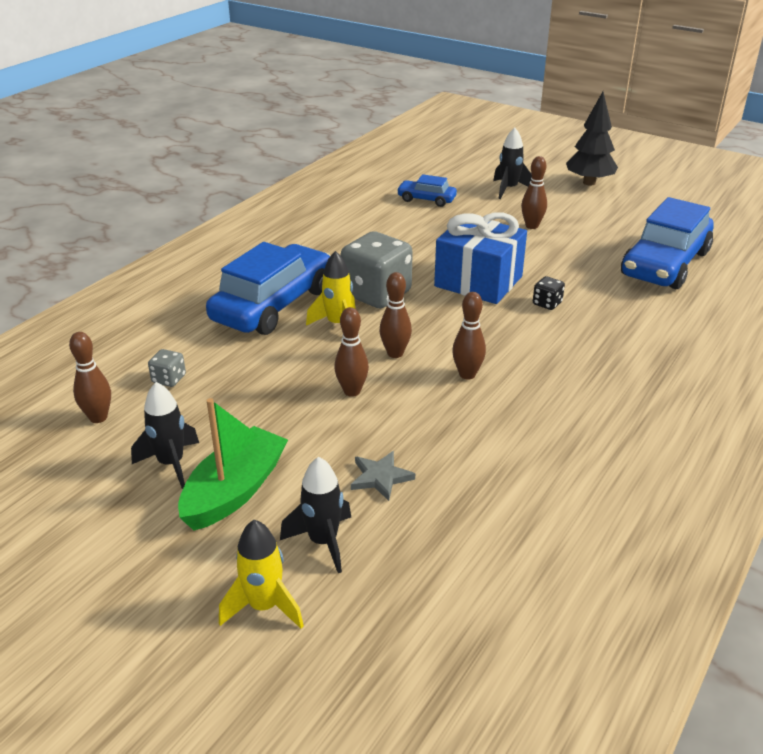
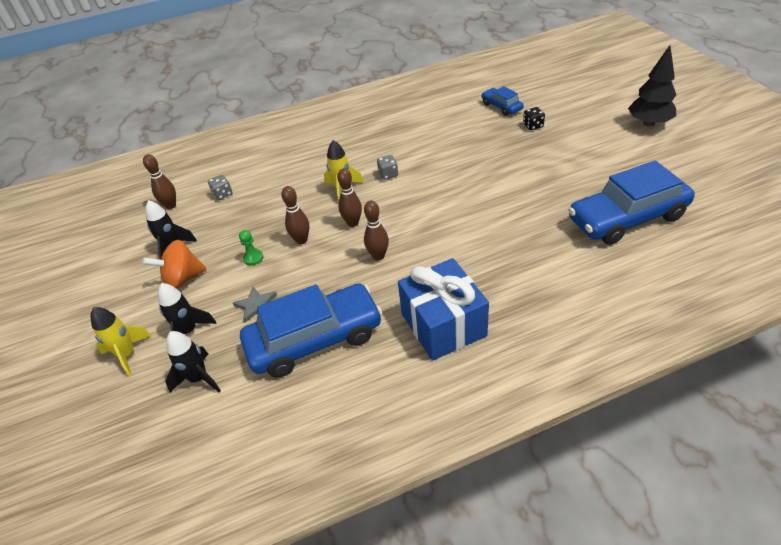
camera: 40 degrees right, 10 degrees up
(235, 490) = (183, 279): green boat -> orange spinning top
(273, 304) = (322, 162): blue car -> blue car (315, 339)
(310, 431) = (253, 258): none -> green pawn
(376, 294) = (388, 174): grey dice -> grey dice, size x0.43
(478, 281) = (464, 186): blue gift -> blue gift (443, 324)
(509, 189) = (573, 113): black rocket -> black rocket (199, 378)
(531, 226) = (555, 151): brown bowling pin -> none
(547, 303) = (492, 221): black dice -> black dice (533, 126)

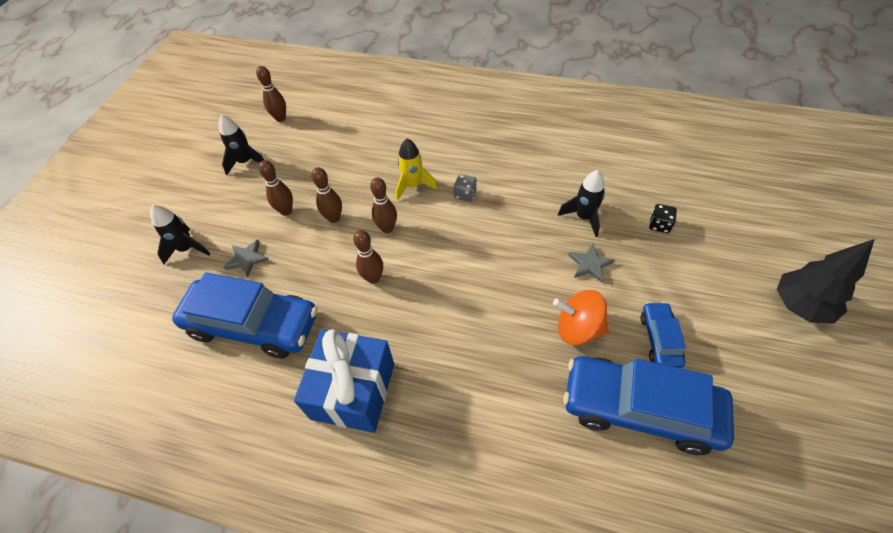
camera: 35 degrees right, 10 degrees up
(127, 354) = (138, 240): yellow rocket -> none
(183, 279) = (226, 196): orange spinning top -> orange spinning top (578, 328)
(199, 378) = (155, 297): black rocket -> black rocket (583, 217)
(222, 194) = (323, 130): grey dice -> none
(253, 258) = (286, 211): green pawn -> brown bowling pin
(501, 107) = (650, 180): blue car -> blue car (659, 339)
(516, 167) = (589, 264): none -> grey star

